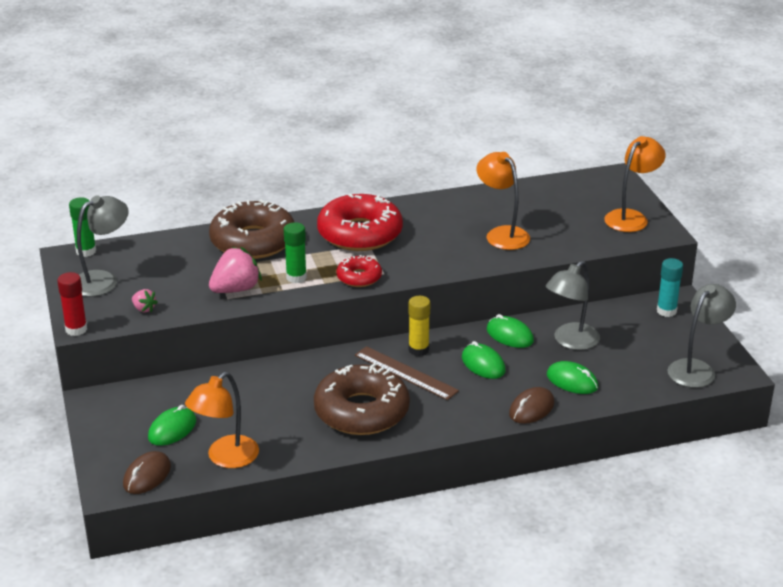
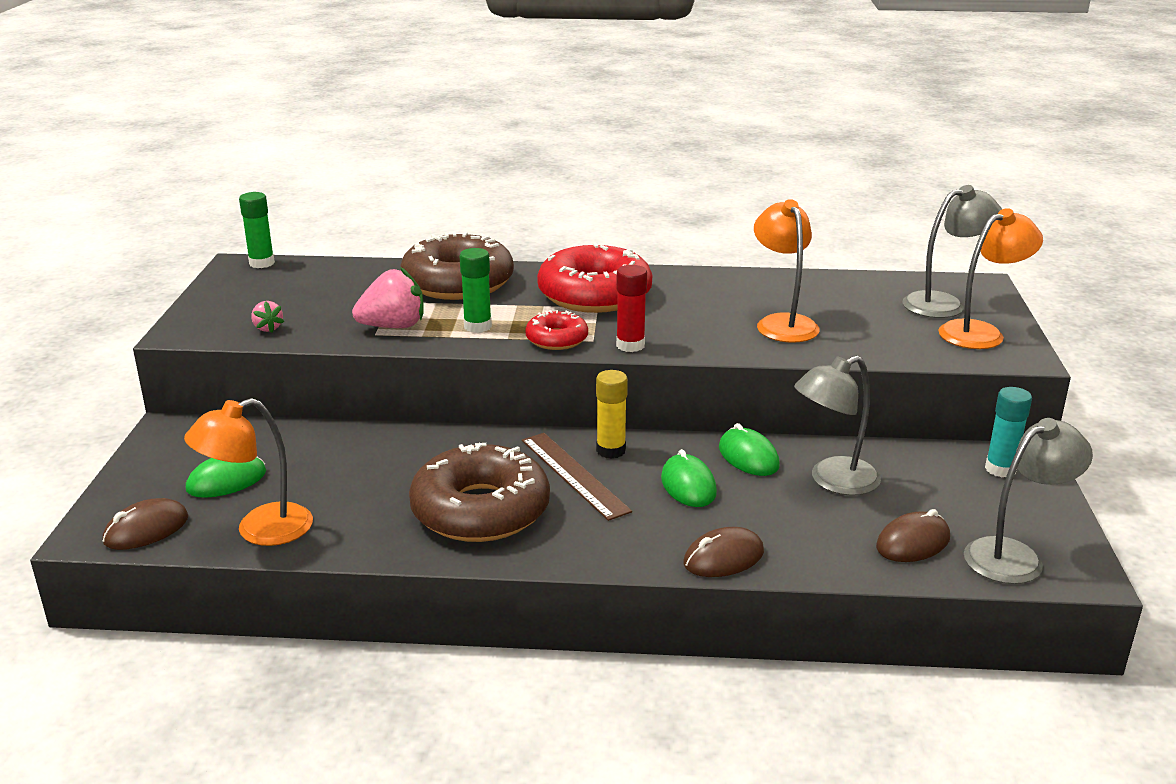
camera: 20 degrees right, 5 degrees down
(76, 329) = (171, 335): red glue stick -> red glue stick (630, 345)
(103, 280) = (251, 293): grey lamp -> grey lamp (944, 304)
(572, 381) = (806, 533): green mouse -> none
(636, 373) = (912, 542): none -> brown mouse

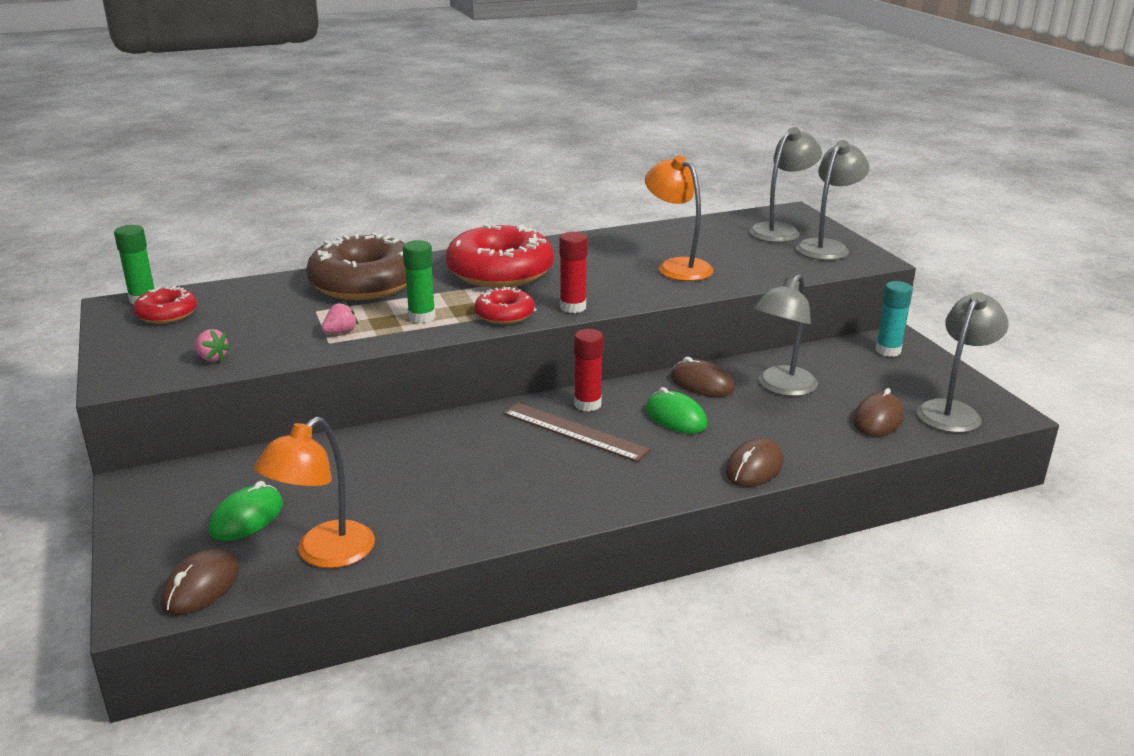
camera: 25 degrees left, 0 degrees up
(268, 280) = (167, 314): none -> red donut
(393, 326) = (341, 332): pink strawberry -> pink strawberry, size x0.51
(480, 510) = (520, 481): brown donut -> none
(611, 450) = (587, 404): yellow glue stick -> red glue stick
(748, 457) = (702, 384): green mouse -> brown mouse
(981, 332) = (827, 247): orange lamp -> grey lamp

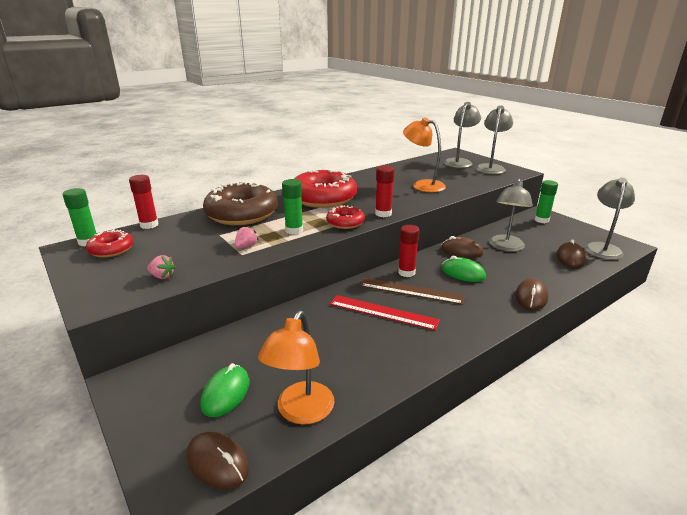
camera: 15 degrees left, 0 degrees up
(201, 586) = (217, 462): brown mouse -> brown mouse turned 60 degrees counterclockwise
(230, 285) = (149, 225): none -> red glue stick
(512, 454) = (383, 312): none -> red ruler
(888, 351) = (541, 220): turquoise glue stick -> green glue stick

